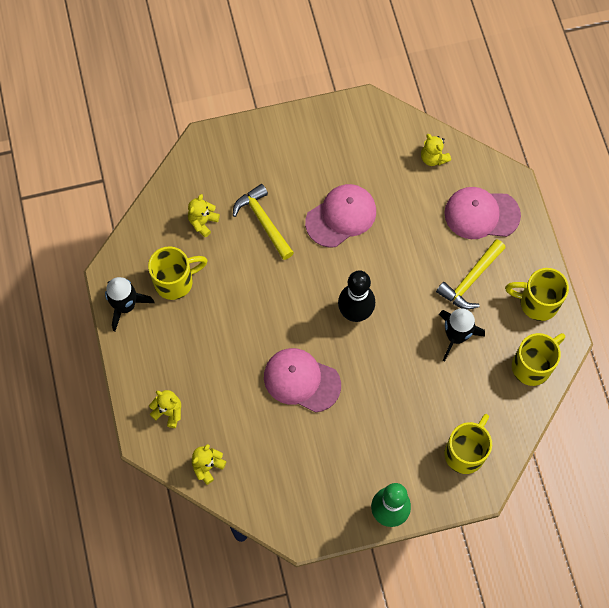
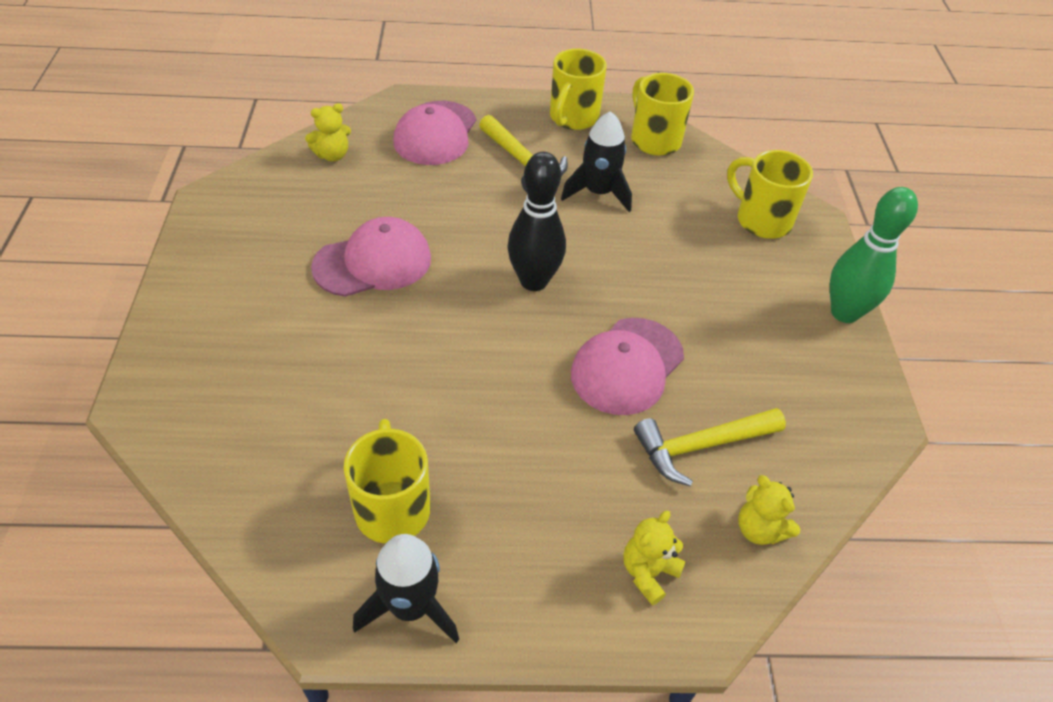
camera: 80 degrees left, 20 degrees down
(203, 222) = (295, 440): yellow teddy bear -> none
(263, 221) = (336, 355): yellow hammer -> yellow hammer (701, 446)
(341, 216) = (373, 262): pink cap -> pink cap turned 90 degrees clockwise

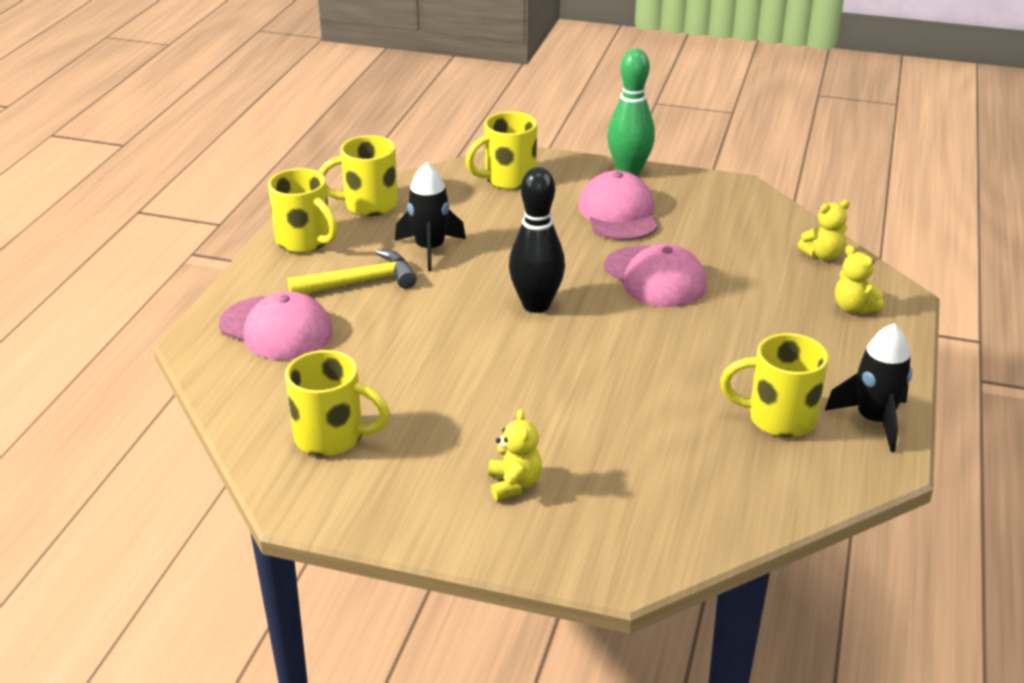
camera: 70 degrees left, 15 degrees down
(297, 195) = (332, 437): none -> yellow mug
(332, 155) = (271, 405): yellow teddy bear -> yellow teddy bear (514, 484)
(373, 262) = (470, 395): pink cap -> pink cap (619, 213)
(701, 446) = (745, 262): yellow hammer -> none

